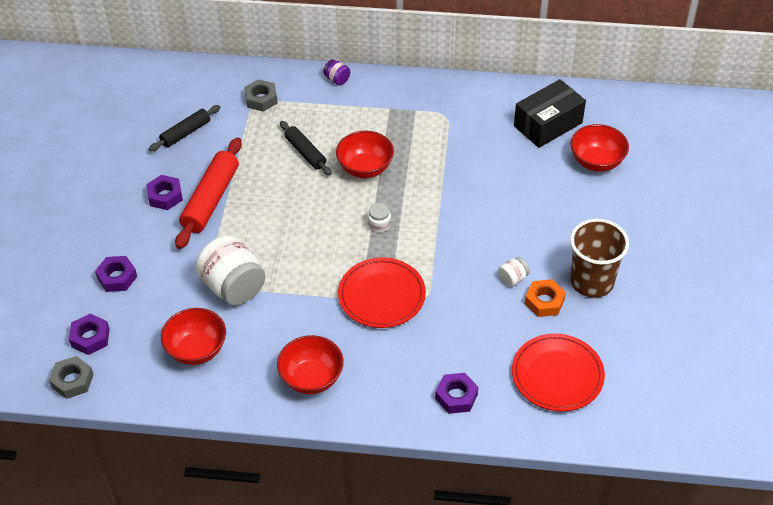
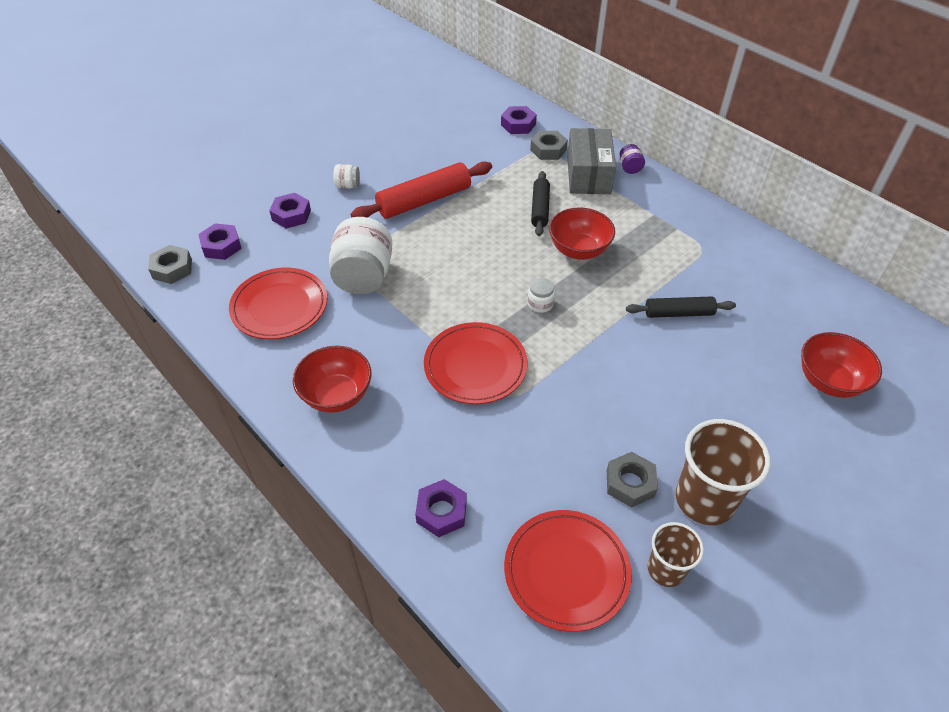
camera: 40 degrees right, 0 degrees up
(165, 196) = (394, 178): purple nut -> purple nut (518, 124)
(185, 133) = (461, 143): black rolling pin -> black rolling pin (678, 313)
(197, 350) = (279, 307): red bowl -> red plate
(312, 103) = (588, 174): none -> grey box
(513, 279) = (619, 437): white jar -> white jar (348, 185)
(544, 302) = (630, 483): orange nut -> grey nut
(548, 124) = (805, 314): black box -> none
(606, 335) = (666, 569): none -> brown cup

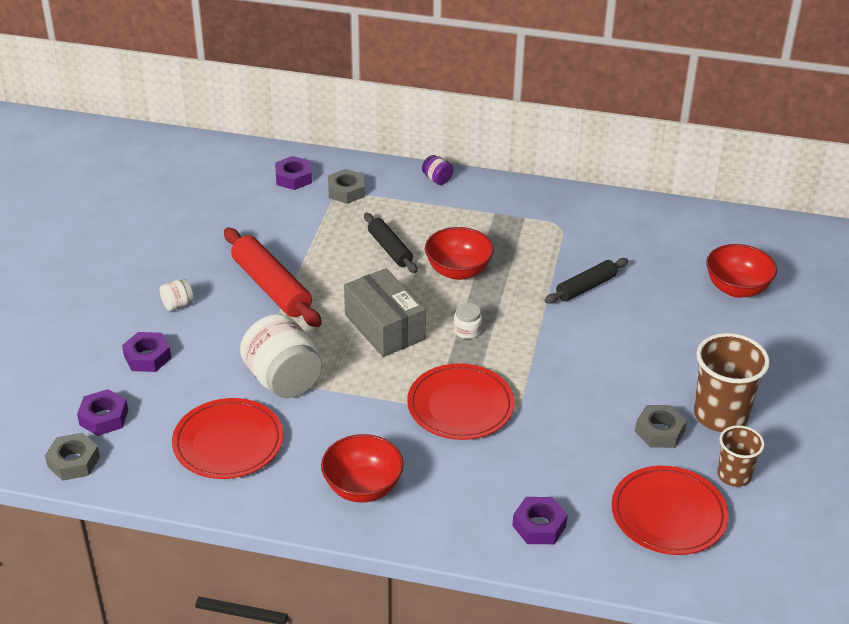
camera: 35 degrees left, 10 degrees down
(424, 201) = (272, 287): red rolling pin -> red rolling pin turned 60 degrees counterclockwise
(588, 174) = (405, 200): grey box -> grey box (384, 327)

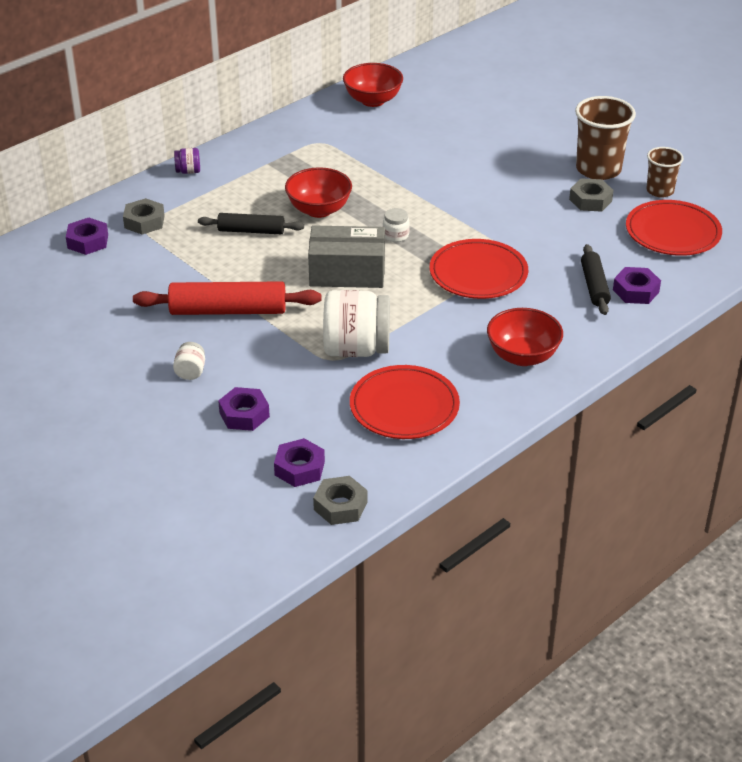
camera: 55 degrees left, 0 degrees up
(586, 287) = (405, 162): black rolling pin -> black rolling pin (594, 286)
(736, 288) = (478, 104): red bowl -> red bowl (373, 100)

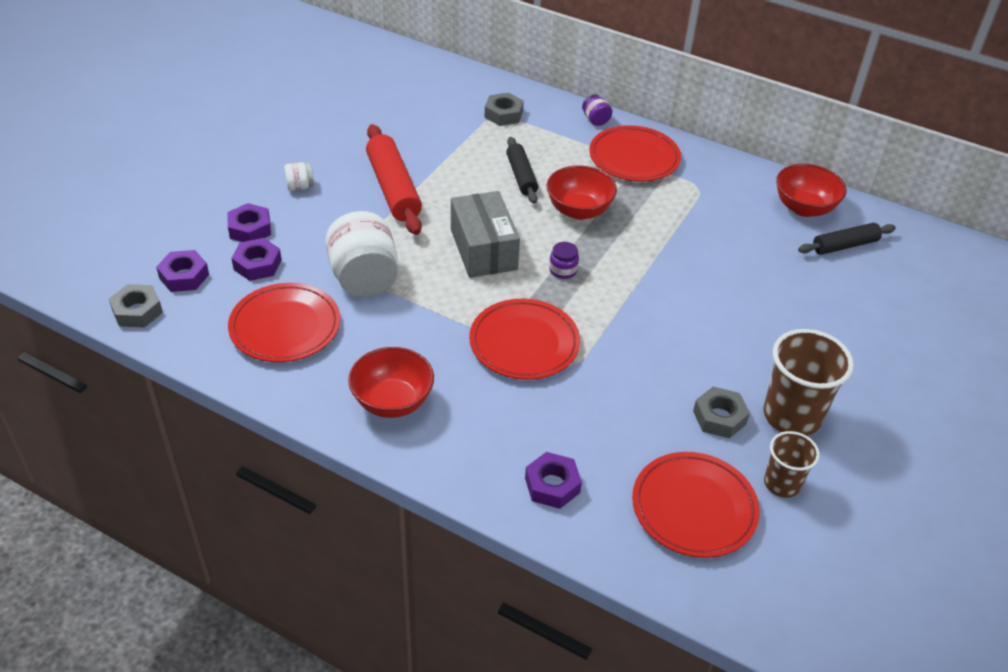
camera: 70 degrees right, 5 degrees up
(88, 241) = (460, 93): purple nut -> purple nut (257, 264)
(259, 164) = (634, 158): none -> red plate
(395, 235) = (563, 270): white jar -> purple jar
(594, 286) = (545, 445): black rolling pin -> black rolling pin (844, 245)

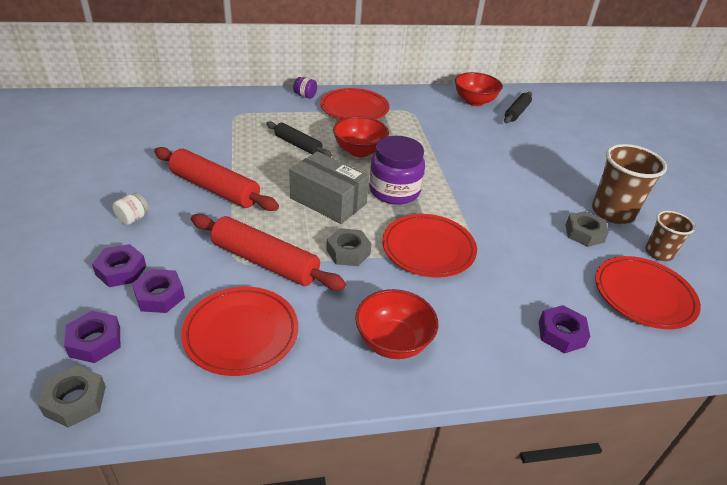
camera: 40 degrees left, 5 degrees down
(364, 278) = (265, 262): white jar -> red rolling pin
(503, 114) = (241, 112): grey nut -> grey nut (348, 252)
(563, 270) = (394, 191): purple jar -> purple jar, size x2.24

